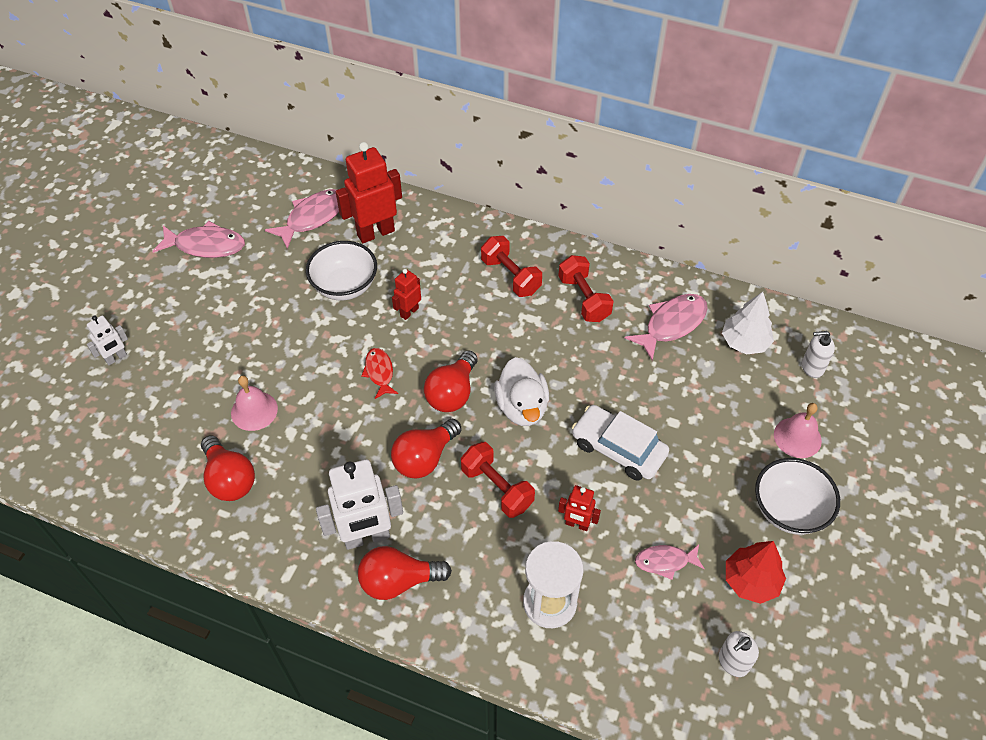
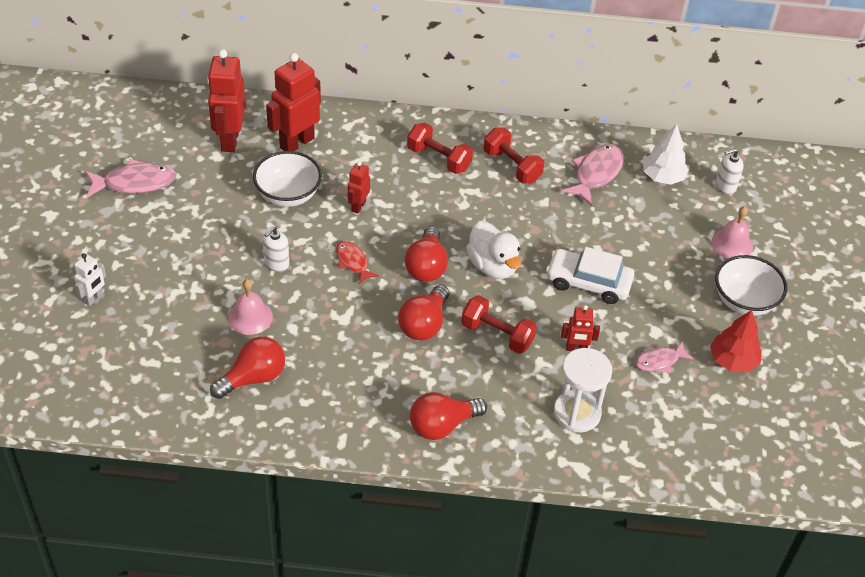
camera: 20 degrees left, 5 degrees down
(229, 479) = (253, 378): red light bulb -> red light bulb turned 75 degrees counterclockwise
(312, 218) = (229, 140): pink fish -> red robot
(366, 537) = (399, 397): white robot -> none
(733, 662) = (739, 423): white soap dispenser -> white soap dispenser (276, 263)

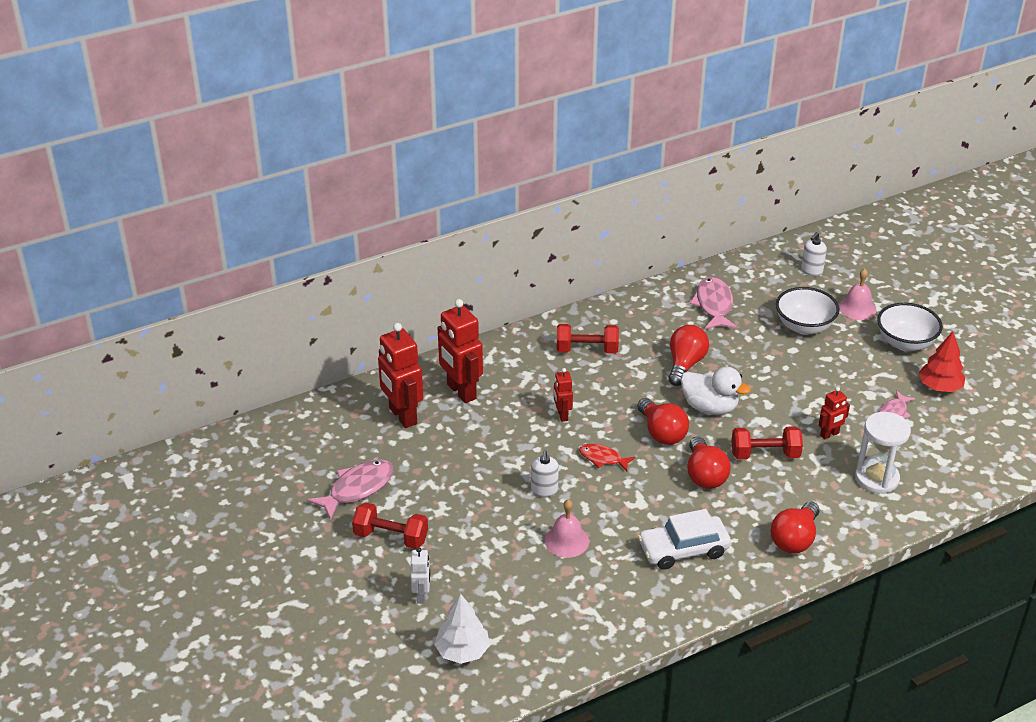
camera: 30 degrees left, 10 degrees down
(253, 378) = (618, 584): red light bulb -> red light bulb (685, 364)
(288, 195) = (497, 434): white bowl -> white bowl (804, 326)
(296, 143) = (461, 392): red robot -> red robot turned 45 degrees counterclockwise
(512, 166) = (647, 329): red dumbbell -> red dumbbell (391, 537)
(588, 282) = (789, 384): white car -> white car (683, 549)
(663, 177) = (762, 284): white tree -> white tree (462, 651)

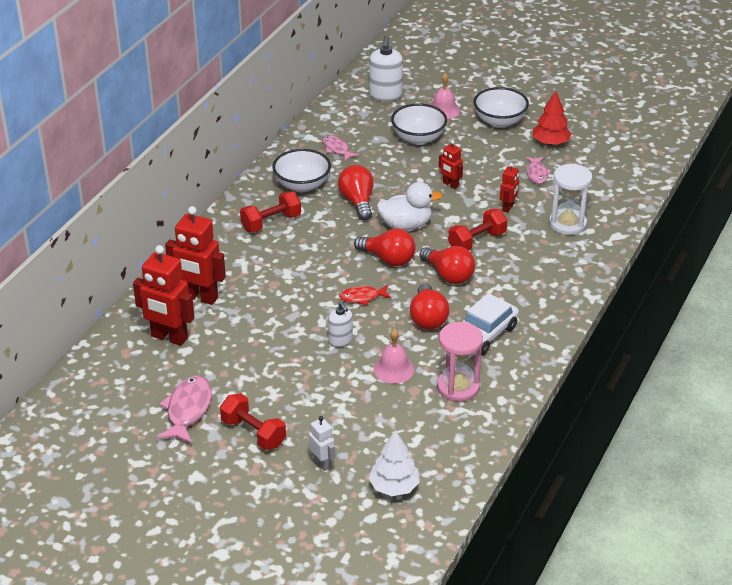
camera: 35 degrees left, 0 degrees up
(391, 537) = (253, 433): red dumbbell -> red dumbbell turned 60 degrees clockwise
(562, 415) = (299, 279): red robot -> red robot (450, 185)
(609, 588) = (458, 387): none -> pink hourglass
(648, 326) = (302, 185): none -> white bowl
(714, 305) = (337, 149): pink fish -> pink fish, size x0.61
(794, 539) = (552, 291): red light bulb -> red light bulb (428, 318)
(811, 271) = (385, 95): white soap dispenser -> white soap dispenser, size x1.62

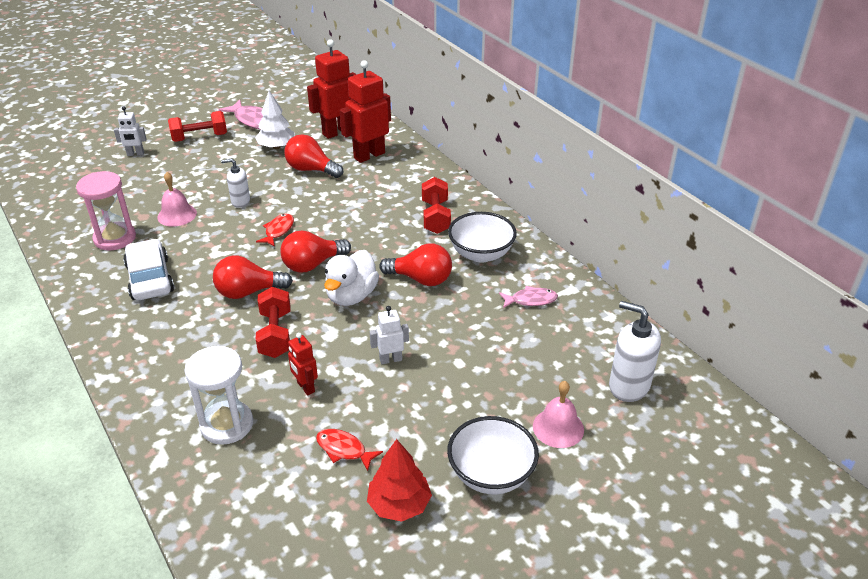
camera: 120 degrees right, 0 degrees up
(394, 486) = (74, 174): white tree -> white tree (276, 147)
(418, 138) = (506, 374): white bowl -> none
(428, 318) = (209, 255): red light bulb -> red light bulb (311, 170)
(450, 185) = (390, 359): red robot -> white robot
(537, 174) = (344, 449): pink fish -> red fish

